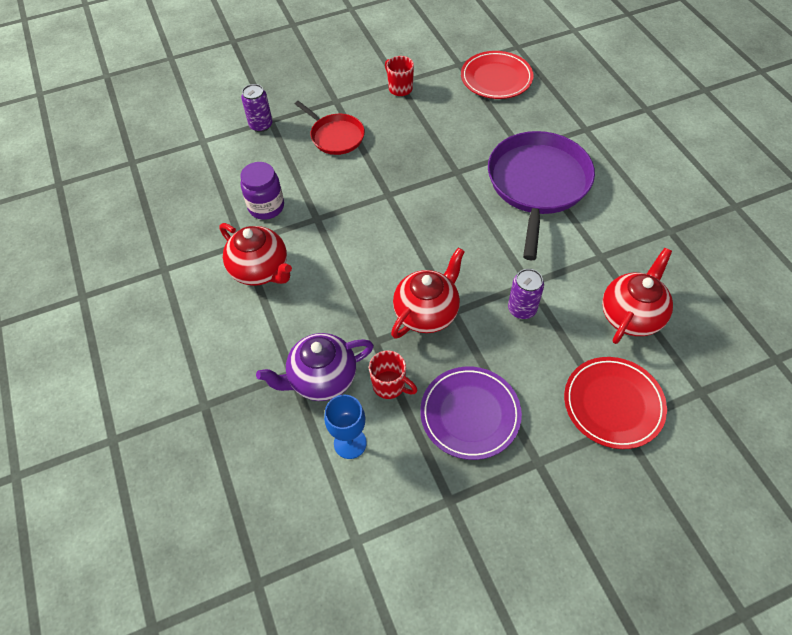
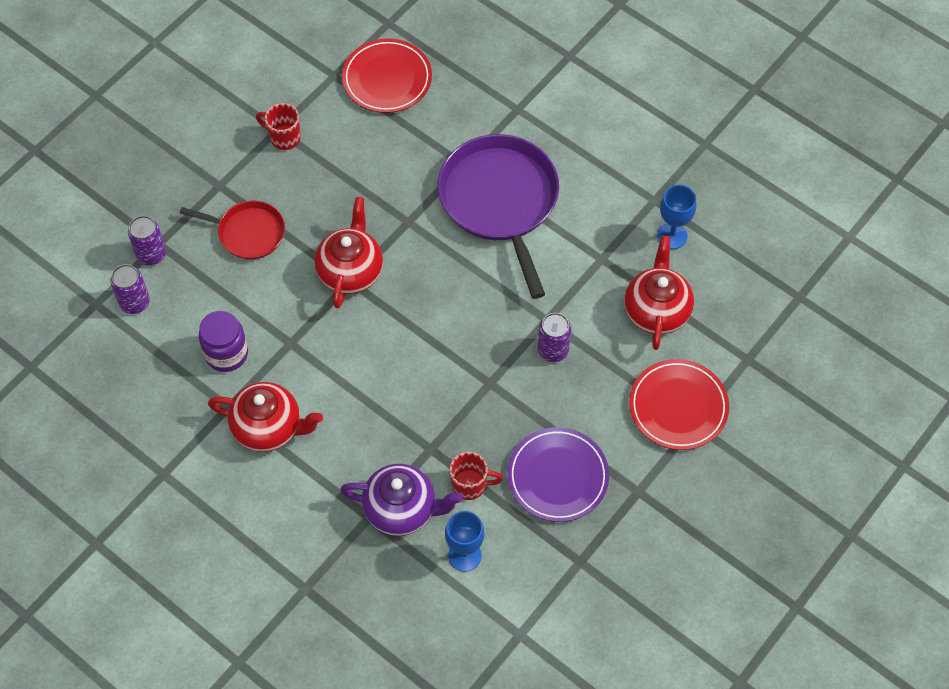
camera: 30 degrees left, 5 degrees up
(228, 150) = (134, 302): none -> purple can
(321, 379) = (402, 509): purple teapot -> purple teapot turned 120 degrees counterclockwise
(427, 313) = (464, 396): red teapot -> red teapot (350, 271)
(673, 263) = (672, 236): none -> blue goblet

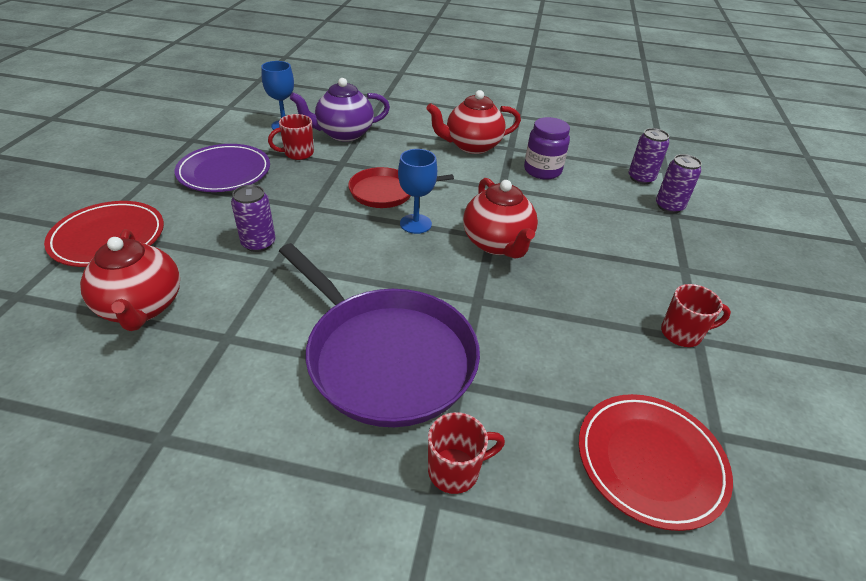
camera: 150 degrees right, 20 degrees down
(248, 232) = (615, 243): red pan -> red pan (386, 192)
(497, 117) = (455, 470): none -> red mug
(672, 236) = (126, 397): blue goblet -> blue goblet (415, 224)

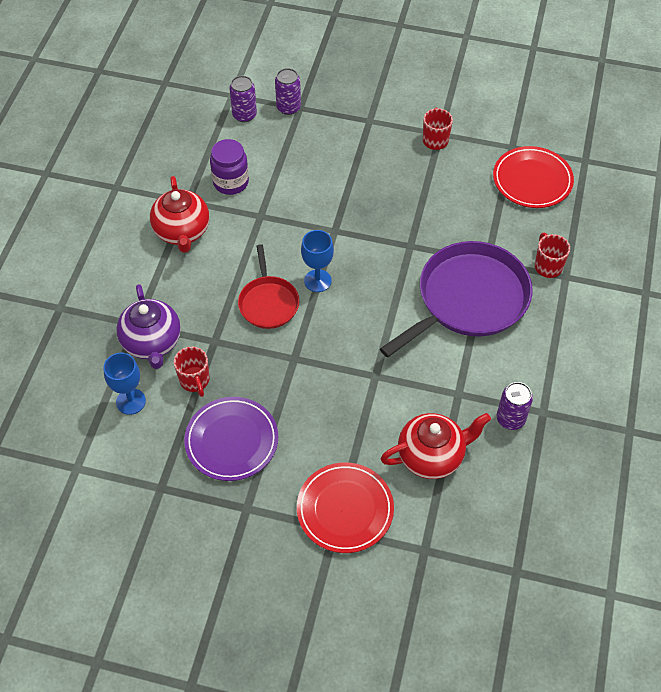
camera: 85 degrees left, 15 degrees up
(258, 243) = (349, 391): purple can -> purple can (510, 419)
(497, 244) = (343, 227): red teapot -> none

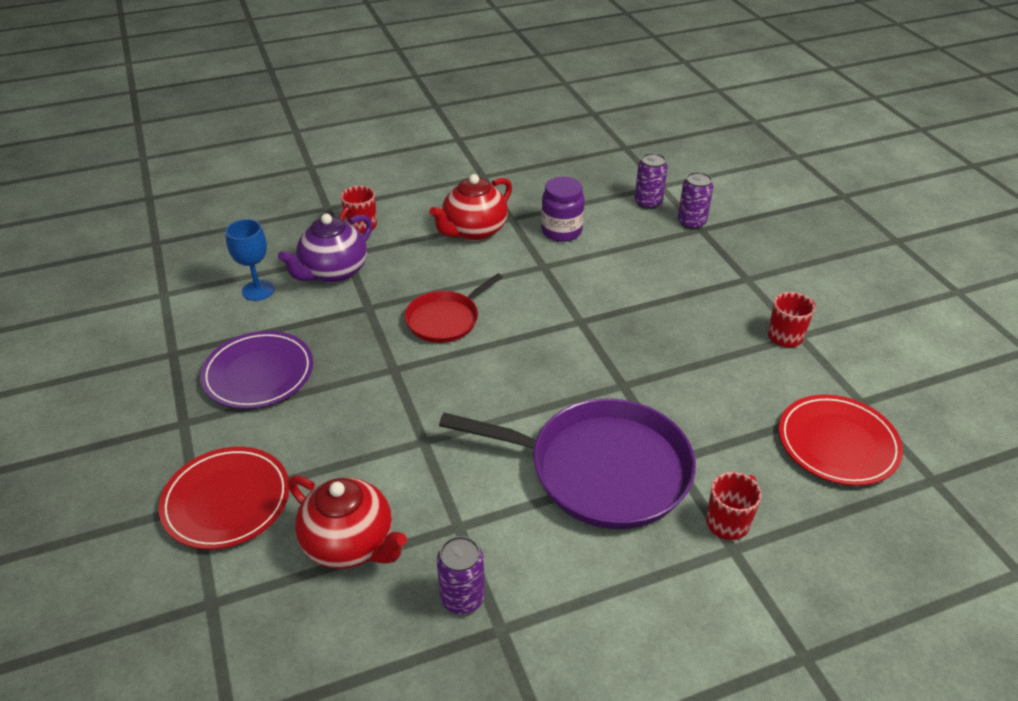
camera: 55 degrees right, 15 degrees down
(195, 381) = (311, 317): red mug -> red mug (360, 227)
(317, 281) = (505, 339): blue goblet -> none

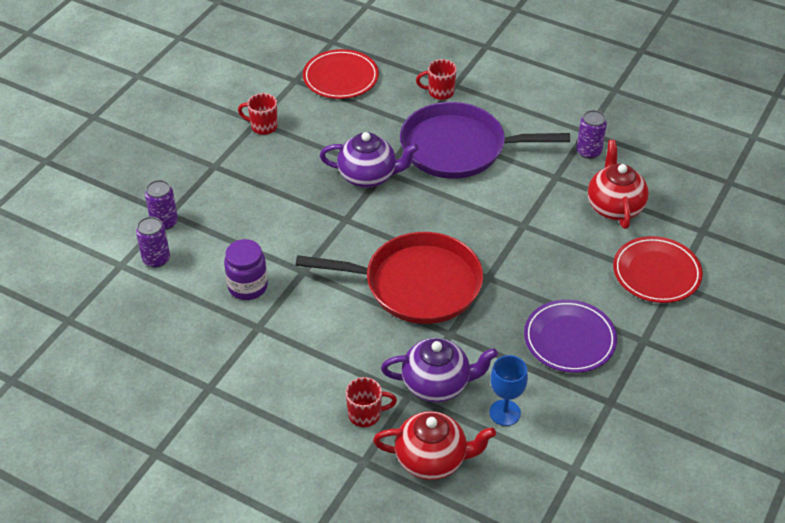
camera: 130 degrees left, 5 degrees up
(445, 319) = (416, 284): red pan -> red pan, size x1.83
(474, 231) = (299, 338): red teapot -> red teapot (432, 459)
(601, 469) = (458, 148): purple pan -> purple pan turned 60 degrees counterclockwise
(627, 369) = (369, 176): none -> purple teapot

